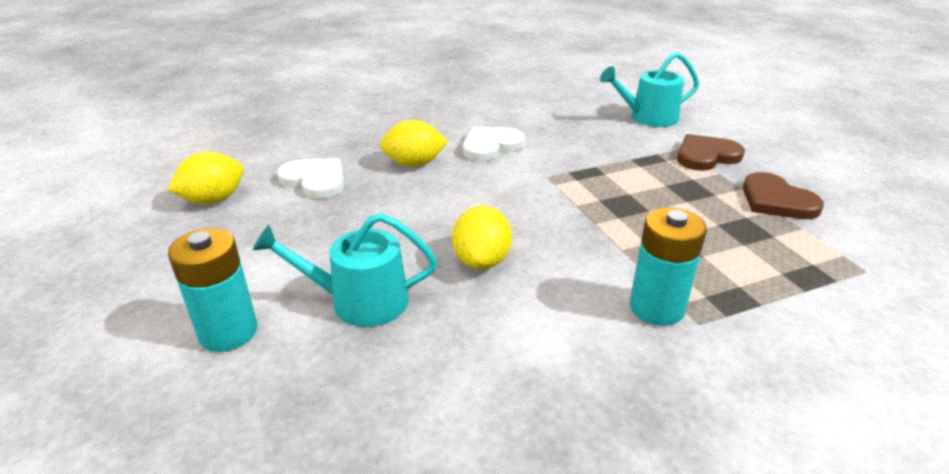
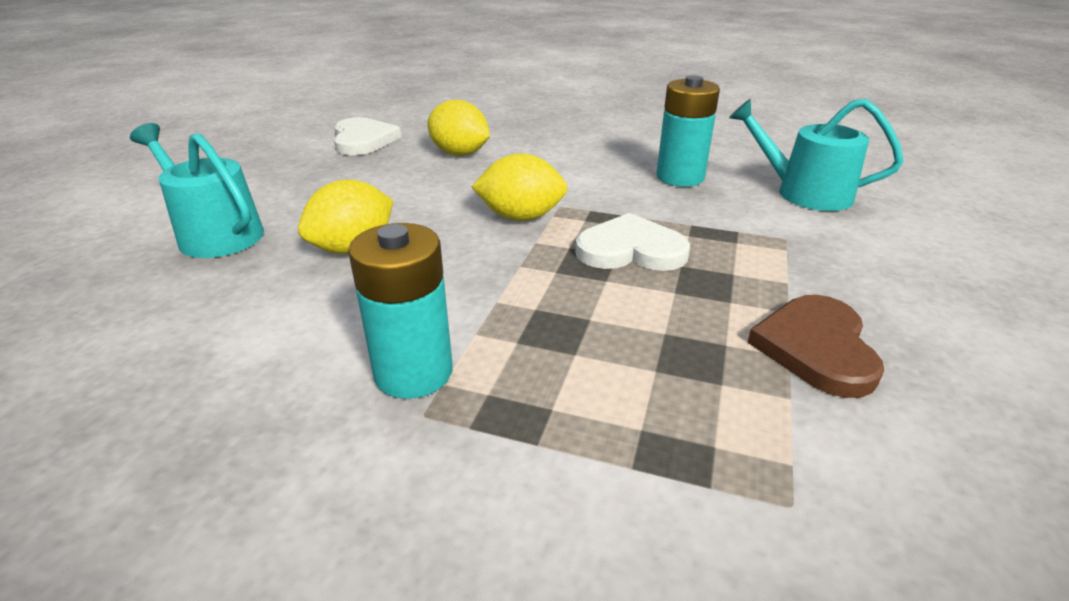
camera: 40 degrees right, 0 degrees up
(213, 200) = (278, 130): yellow lemon -> yellow lemon (521, 217)
(228, 332) = (115, 214): turquoise battery -> turquoise battery (680, 177)
(491, 146) = (557, 162): white heart -> white heart (631, 250)
(706, 156) = (807, 258): brown heart -> none

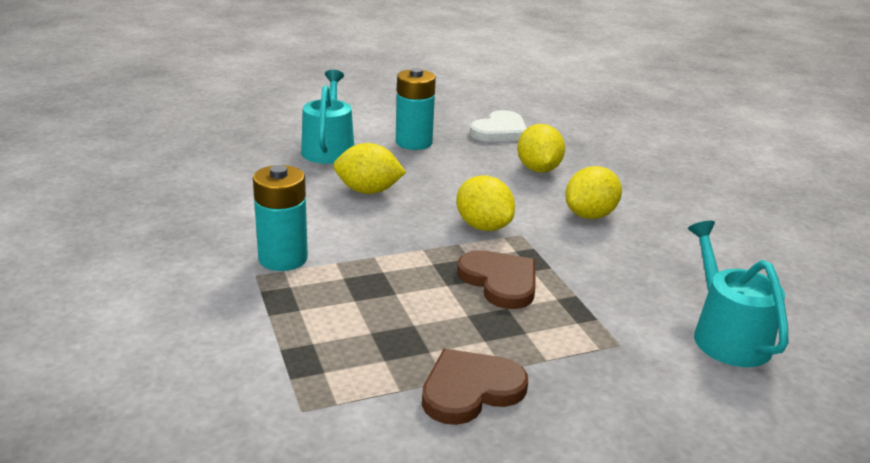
camera: 50 degrees right, 5 degrees down
(568, 166) = (590, 215): none -> yellow lemon
(631, 250) = (500, 281): white heart -> brown heart
(680, 177) = (653, 267): turquoise battery -> turquoise battery (414, 142)

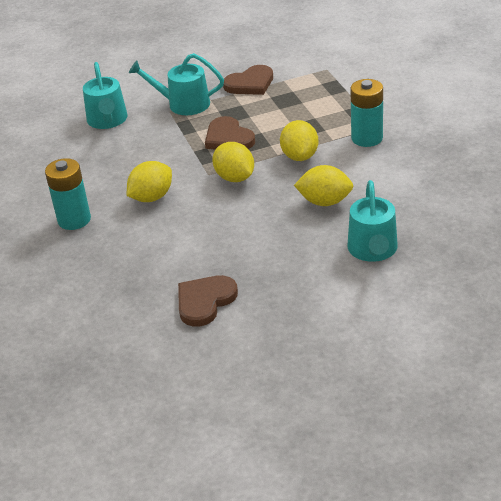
camera: 175 degrees left, 10 degrees up
(414, 142) = (293, 270): turquoise battery -> turquoise battery (74, 220)
(500, 131) = (205, 301): white heart -> brown heart
(538, 169) = (179, 245): yellow lemon -> yellow lemon (300, 156)
(597, 355) = (183, 104): none -> turquoise watering can

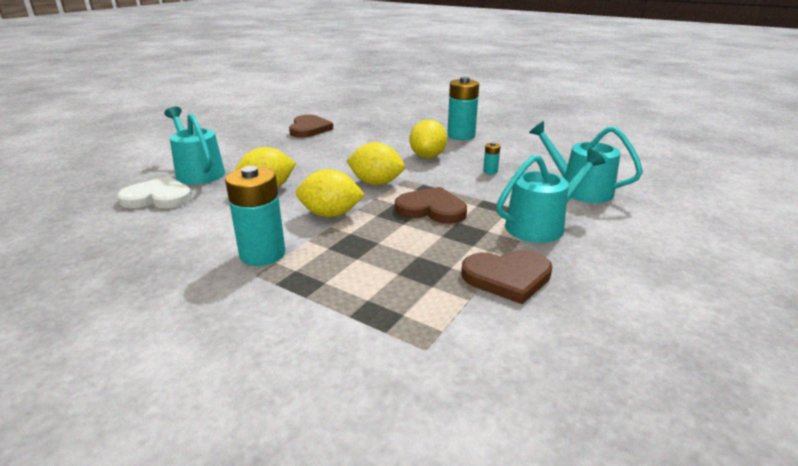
camera: 140 degrees right, 10 degrees down
(133, 159) = (490, 171): none -> turquoise battery
(250, 83) = (507, 277): brown heart -> brown heart turned 120 degrees counterclockwise
(300, 156) = (330, 214): yellow lemon -> yellow lemon turned 45 degrees counterclockwise
(419, 222) = (158, 197): none -> white heart

